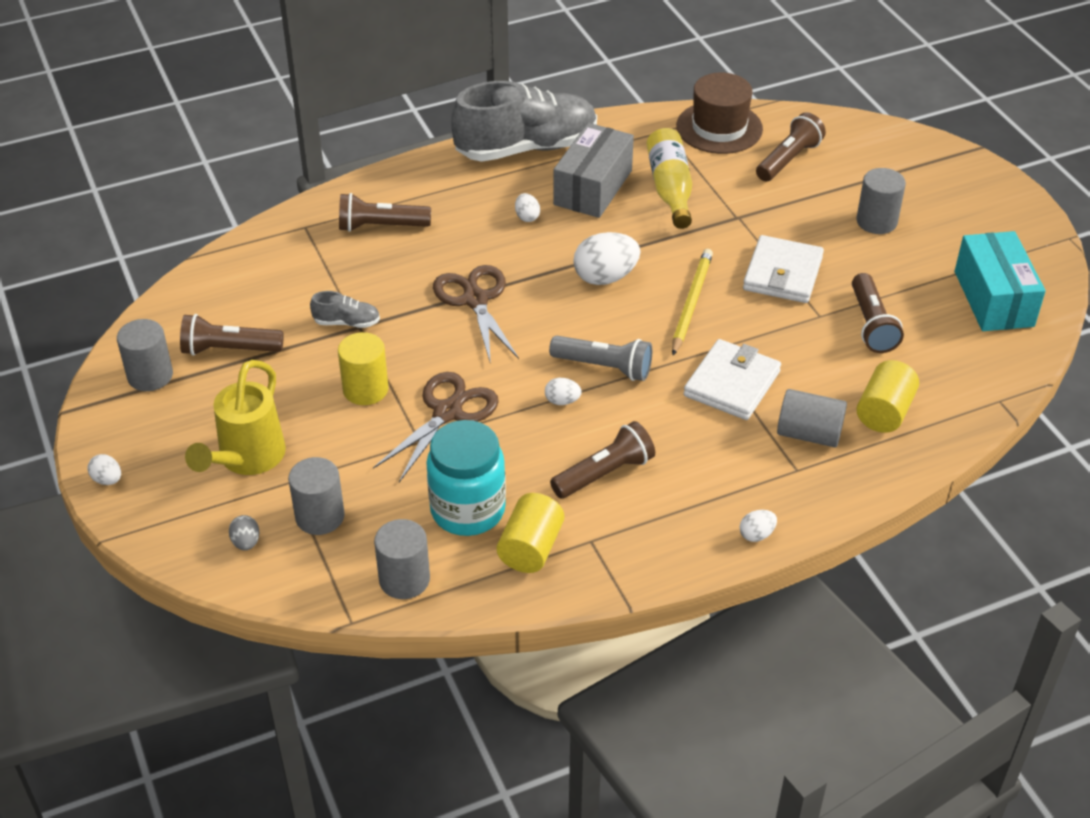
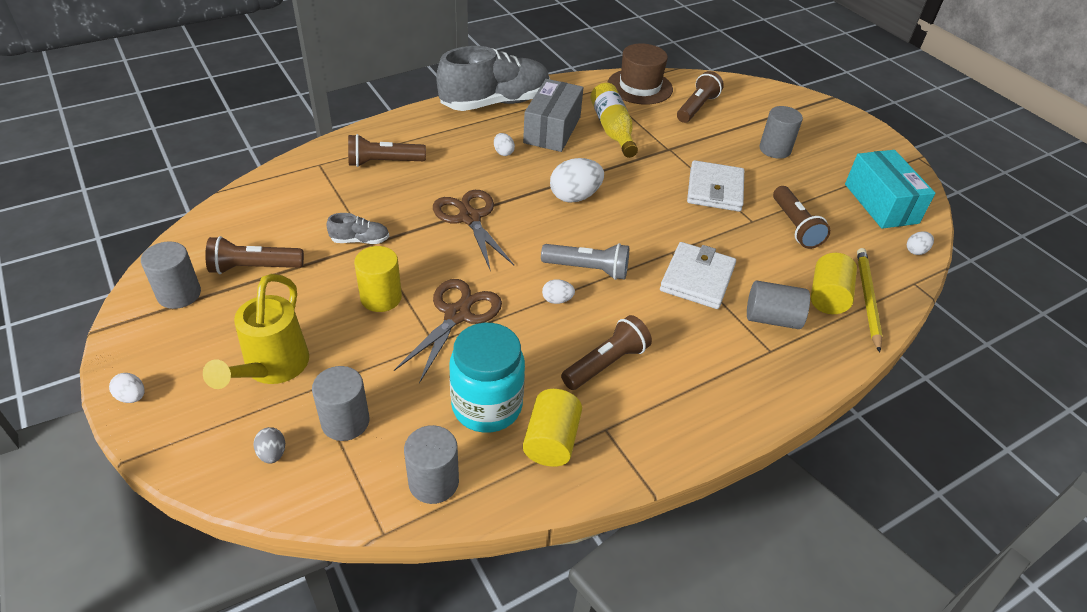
camera: 10 degrees left, 0 degrees up
(691, 303) = (648, 214): yellow pencil -> yellow pencil (867, 299)
(756, 535) = (753, 413): white egg -> white egg (916, 251)

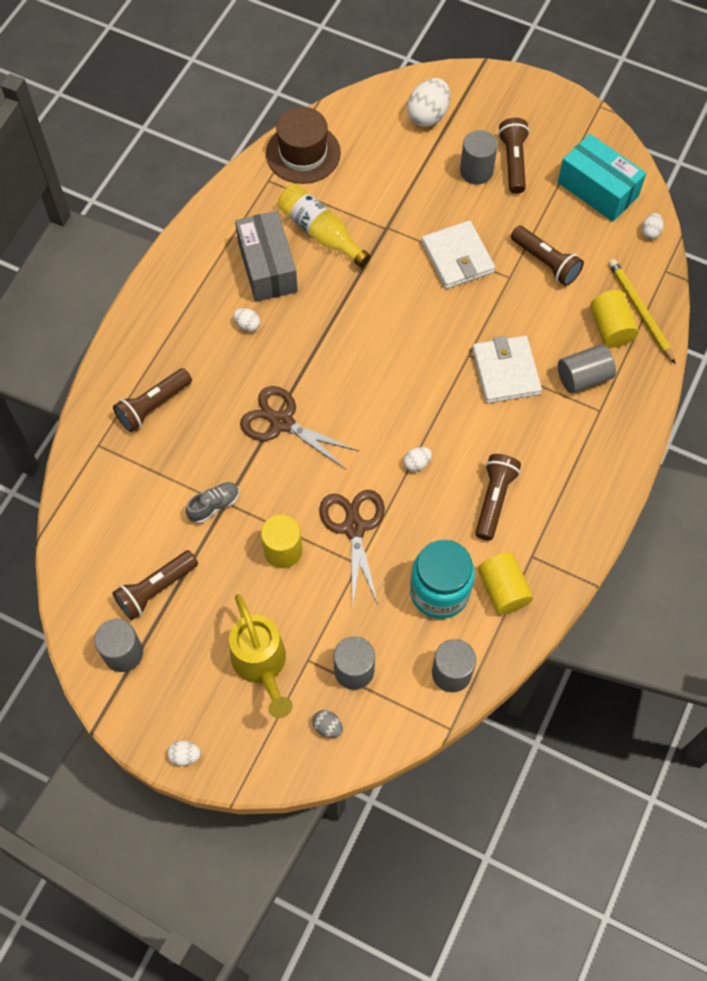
camera: 30 degrees left, 20 degrees up
(495, 103) = (187, 262): grey shoe -> none
(575, 196) = (349, 341): white egg -> white egg (428, 115)
(587, 269) = (417, 417): grey flashlight -> none
(697, 108) = (374, 153): brown flashlight -> brown flashlight (513, 162)

